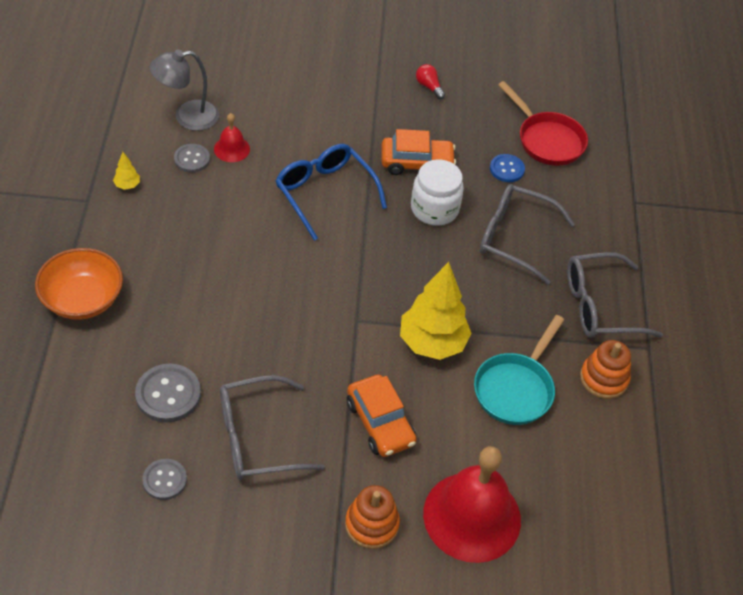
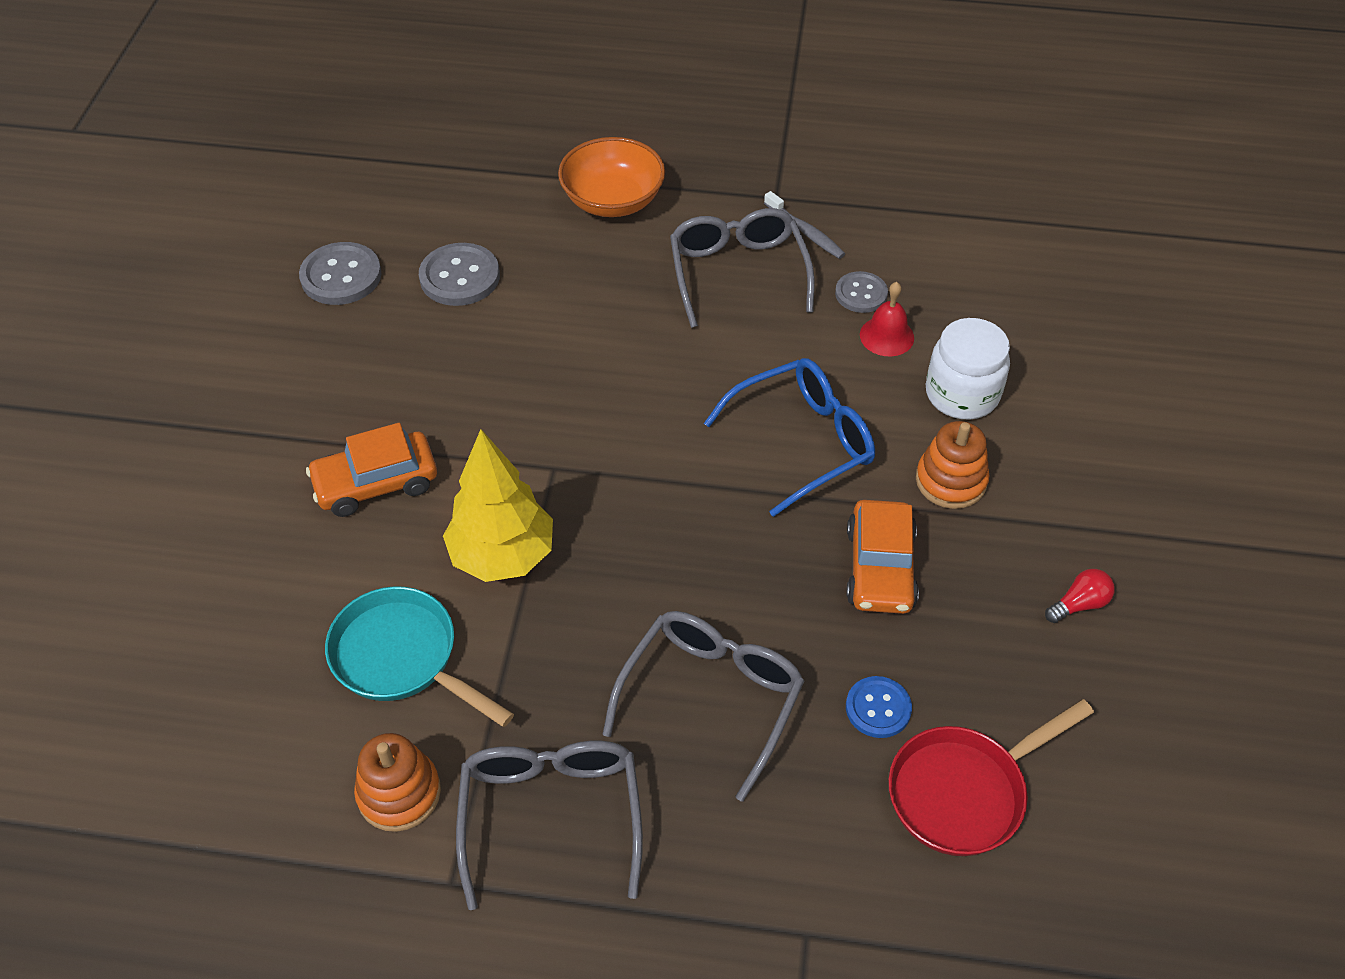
camera: 100 degrees right, 0 degrees up
(127, 185) = (805, 232): yellow tree -> grey toothbrush
(164, 480) = (341, 276): grey button -> grey button, size x1.55
(187, 117) = (947, 288): grey lamp -> none
(256, 438) = (380, 356): grey glasses -> grey glasses (738, 272)
(371, 524) = (227, 464): orange stacking toy -> orange stacking toy (950, 481)
(434, 209) = (775, 584): white jar -> white jar (962, 394)
(472, 516) = (205, 575): red bell -> none

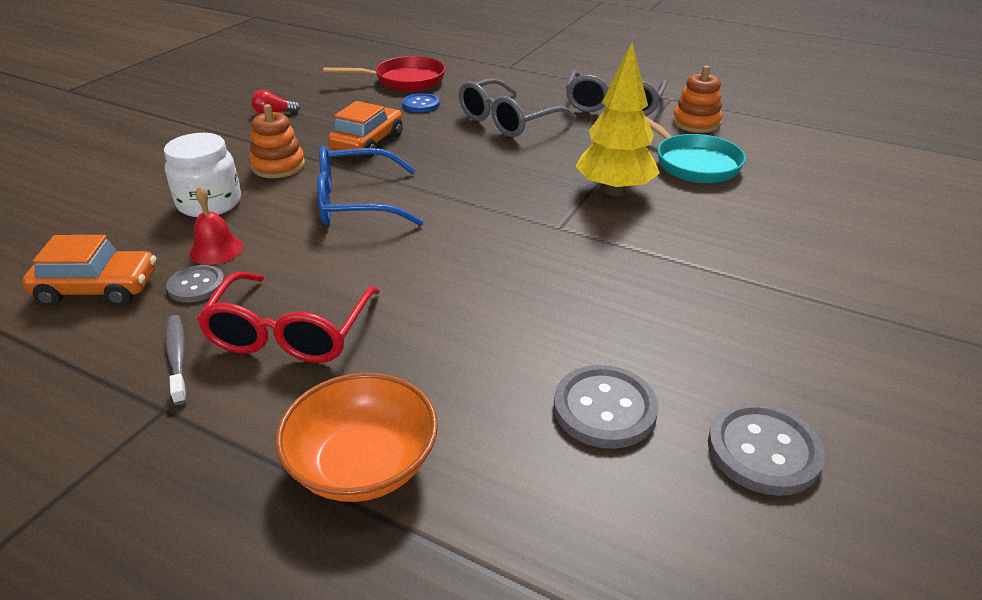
camera: 160 degrees left, 15 degrees down
(376, 483) = (711, 246): orange car -> orange car (98, 289)
(738, 272) = (290, 333): grey glasses -> red glasses

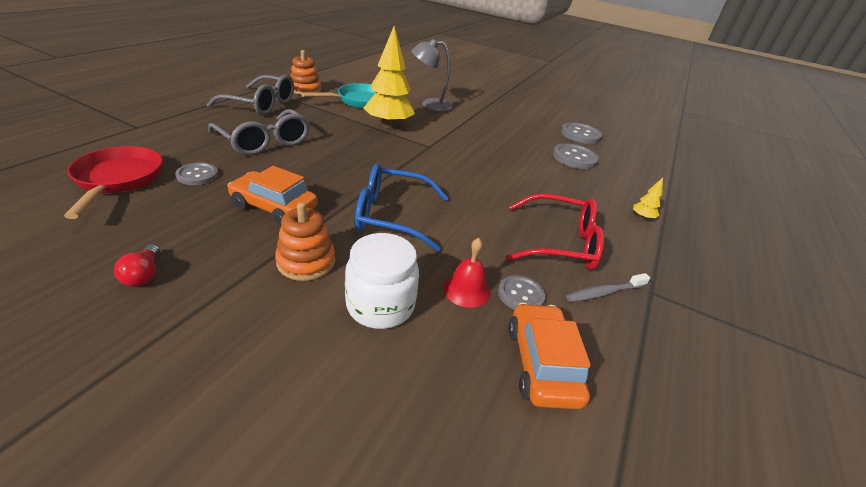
camera: 95 degrees left, 0 degrees up
(355, 203) = (391, 216): blue glasses -> blue glasses turned 105 degrees clockwise
(363, 465) = (642, 217): orange bowl -> yellow tree
(421, 104) = (197, 175): blue button -> grey button
(746, 227) = (430, 105): none -> grey lamp

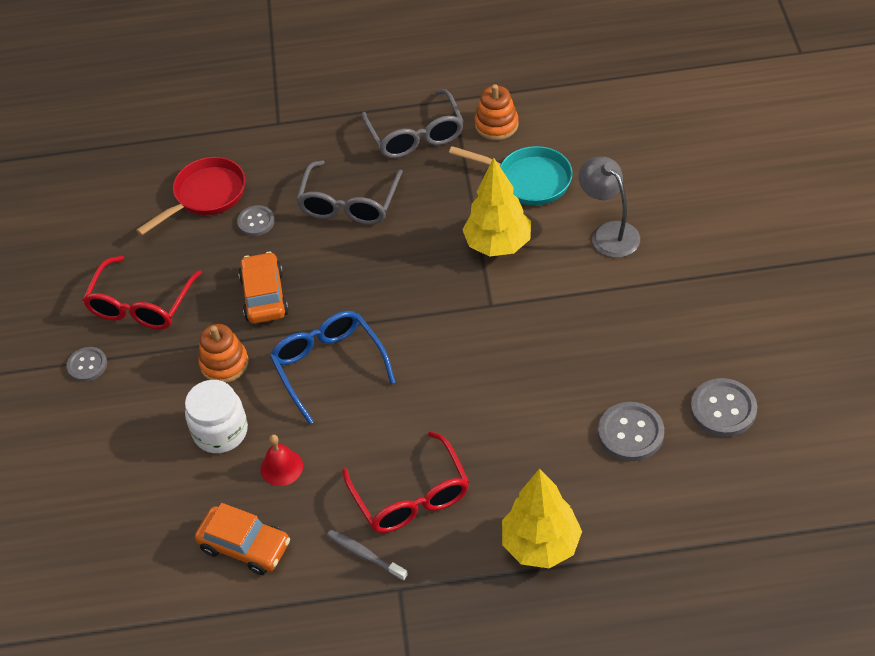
camera: 65 degrees right, 15 degrees up
(143, 275) = (141, 305): red light bulb -> red glasses
(520, 295) = (307, 502): grey button -> grey button (87, 365)
(542, 364) = (245, 546): orange car -> orange car turned 60 degrees clockwise
(642, 217) = (541, 545): yellow tree -> yellow tree, size x2.46

